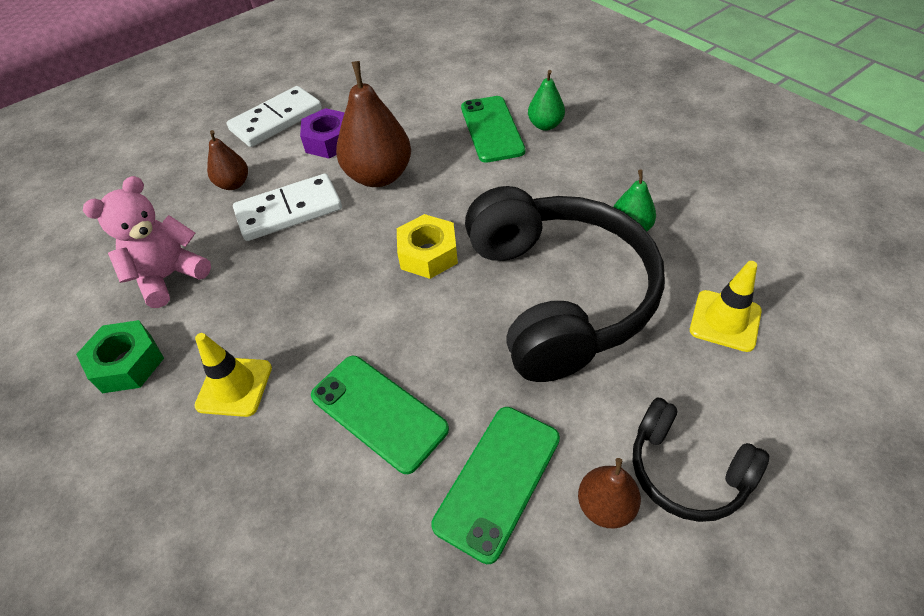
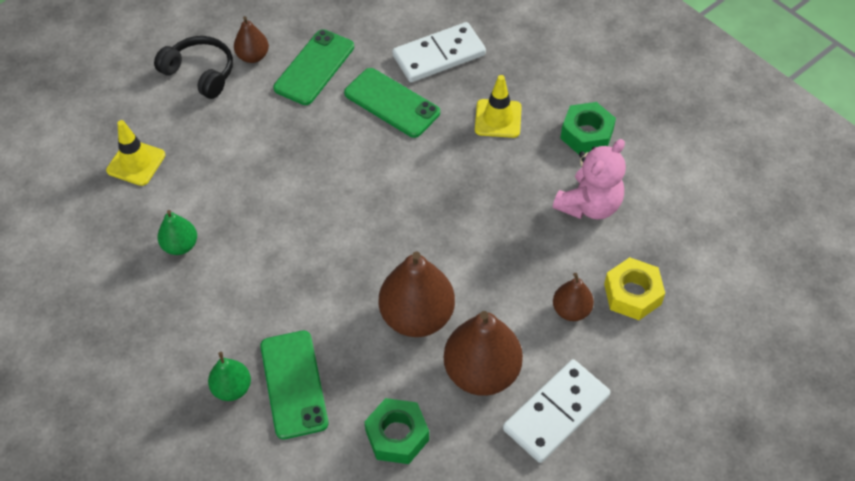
camera: 175 degrees right, 5 degrees up
(289, 210) = (501, 274): white domino -> white domino (439, 55)
(329, 141) = (481, 372): purple nut -> brown pear
(406, 104) = (397, 435): none -> green nut
(428, 254) = (362, 223): yellow nut -> yellow nut (632, 294)
(558, 295) = (256, 184): black headphones -> none

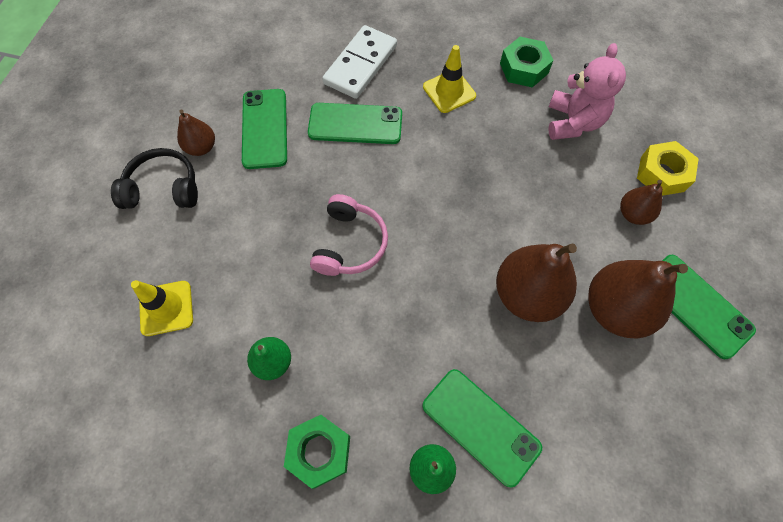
camera: 35 degrees left, 10 degrees up
(307, 195) = (350, 244): none -> pink headphones
(397, 435) = (601, 412): green nut -> green nut (319, 451)
(556, 413) = (696, 305): white domino -> green phone

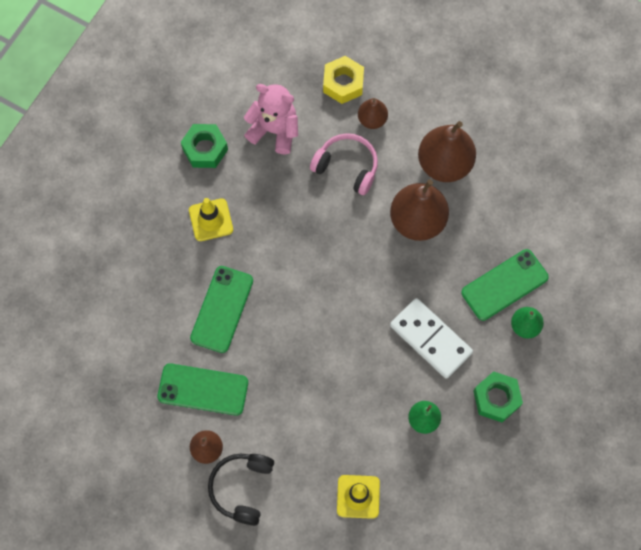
camera: 75 degrees left, 5 degrees up
(350, 244) = (339, 341): pink headphones -> pink headphones (347, 167)
(361, 65) = (155, 288): white domino -> white domino (431, 339)
(696, 305) = (456, 109): green phone -> none

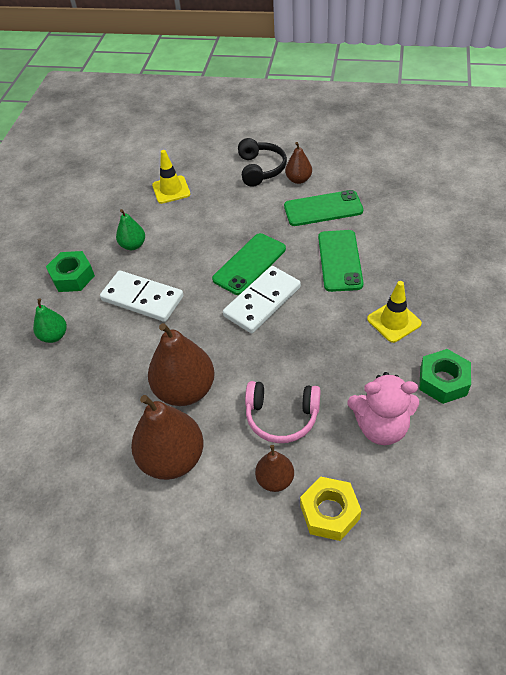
camera: 165 degrees right, 20 degrees down
(317, 289) = (262, 301): none -> white domino
(504, 285) = (80, 362): green phone -> green phone (249, 264)

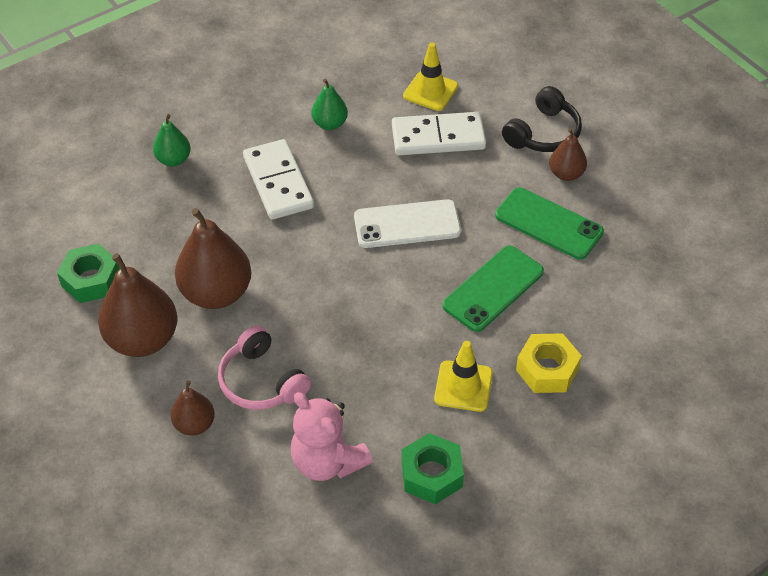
camera: 40 degrees right, 0 degrees up
(72, 277) = (247, 115): green nut -> green nut (91, 280)
(249, 264) = (407, 224): green phone -> white phone
(262, 301) = (372, 269): white domino -> white domino (438, 137)
(329, 512) = (202, 486): yellow nut -> yellow nut (547, 369)

